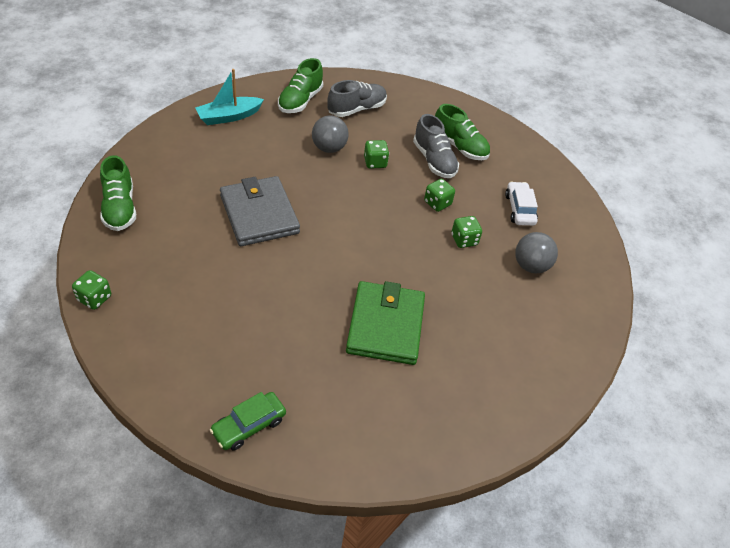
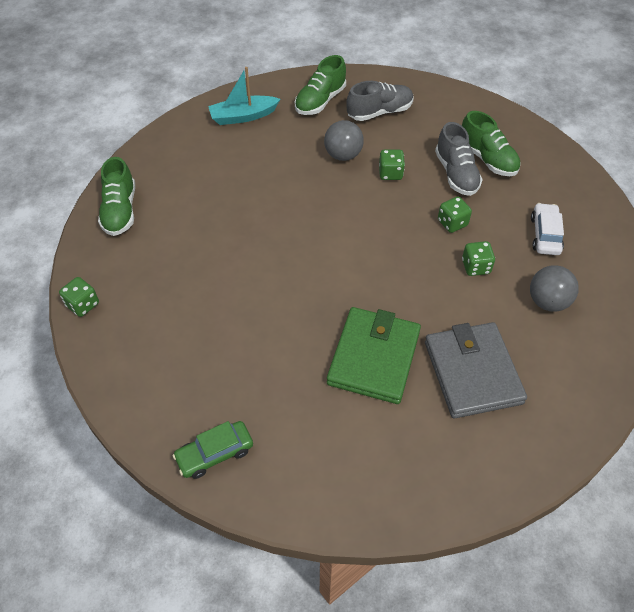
camera: 15 degrees right, 5 degrees up
(259, 214) = (259, 225): grey wallet -> grey wallet (472, 372)

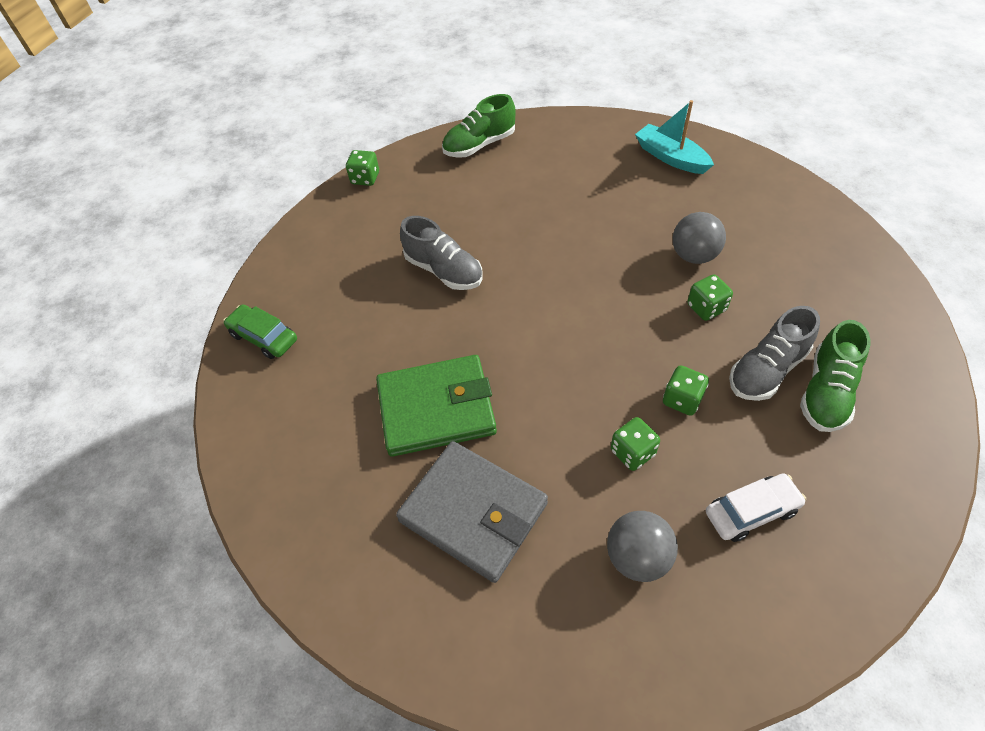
camera: 65 degrees right, 0 degrees up
(320, 101) = (756, 200): green shoe -> none
(379, 112) = (794, 255): grey shoe -> grey shoe (444, 270)
(472, 372) = (473, 512): grey wallet -> grey wallet turned 75 degrees clockwise

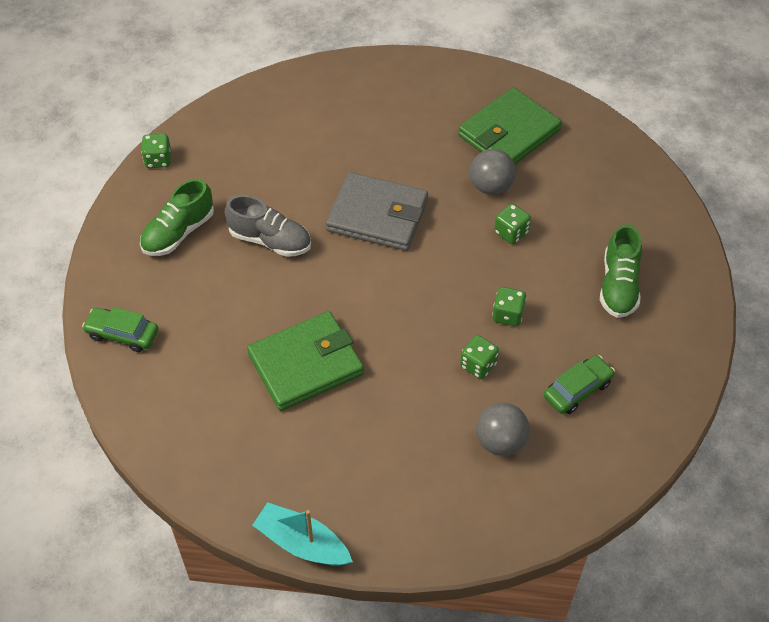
camera: 20 degrees left, 0 degrees up
(473, 512) = (364, 438): grey wallet -> grey wallet (377, 215)
(479, 145) = (262, 106): green shoe -> green shoe (178, 232)
(670, 157) = (449, 91): turquoise boat -> turquoise boat (302, 543)
(726, 205) = (509, 133): none -> green wallet
(751, 512) = (577, 390): white car -> green car
(767, 370) = (570, 277): grey shoe -> none

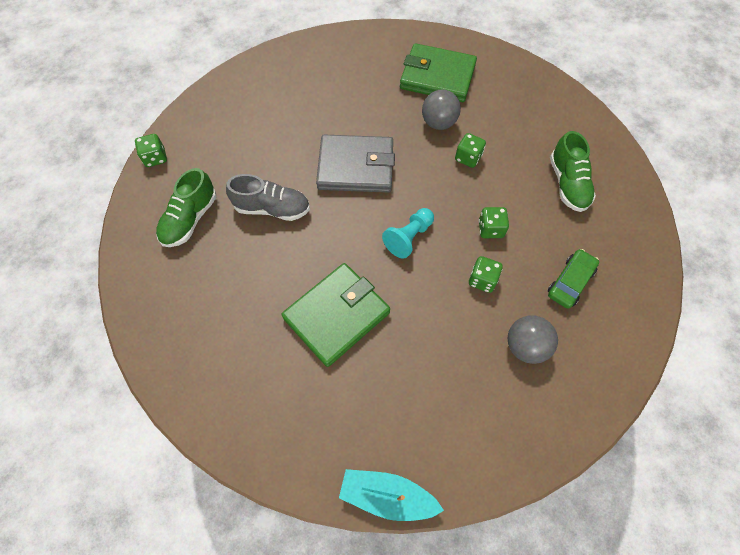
camera: 15 degrees left, 10 degrees up
(122, 334) = (164, 327): green car -> none
(411, 303) = (408, 237): none -> turquoise pawn
(509, 133) = (437, 77): green wallet -> green wallet turned 75 degrees clockwise

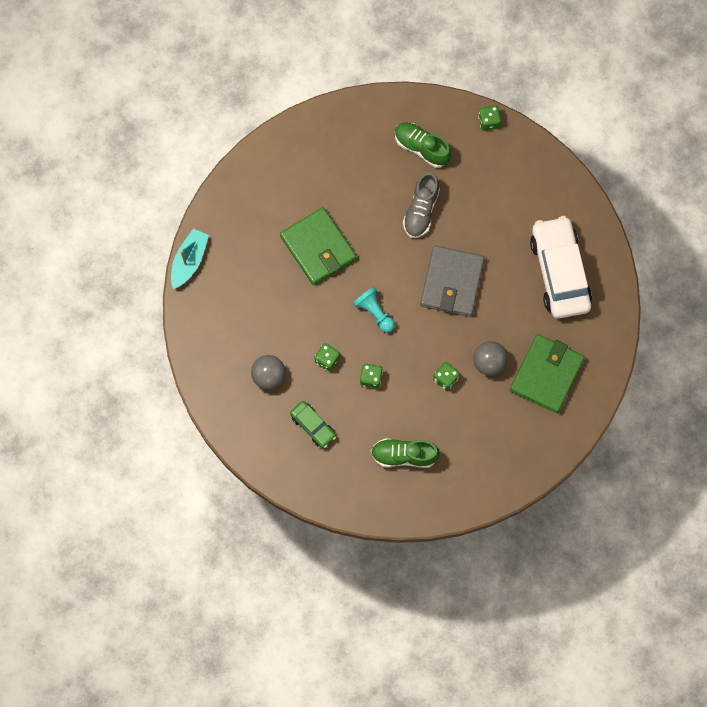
camera: 100 degrees right, 10 degrees up
(326, 78) = (559, 272): none -> white car

